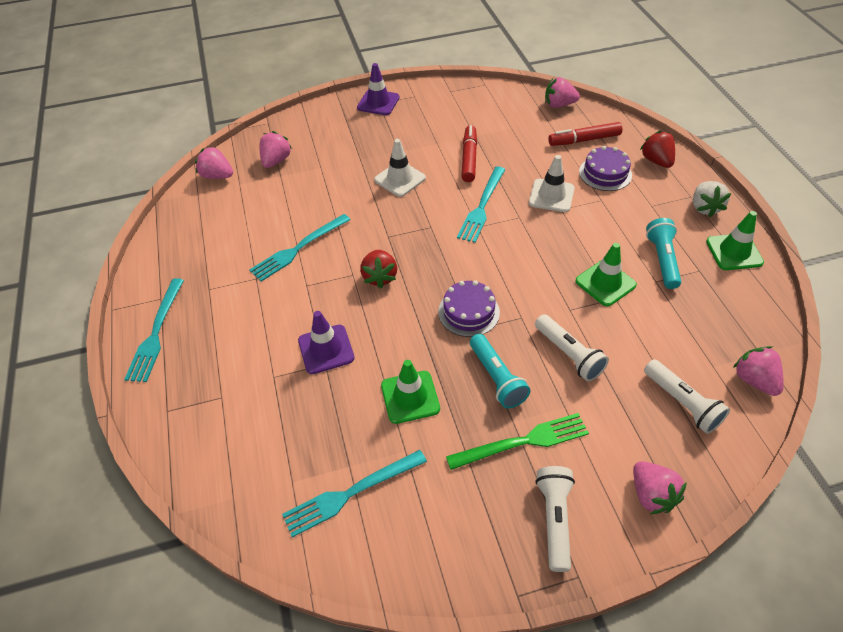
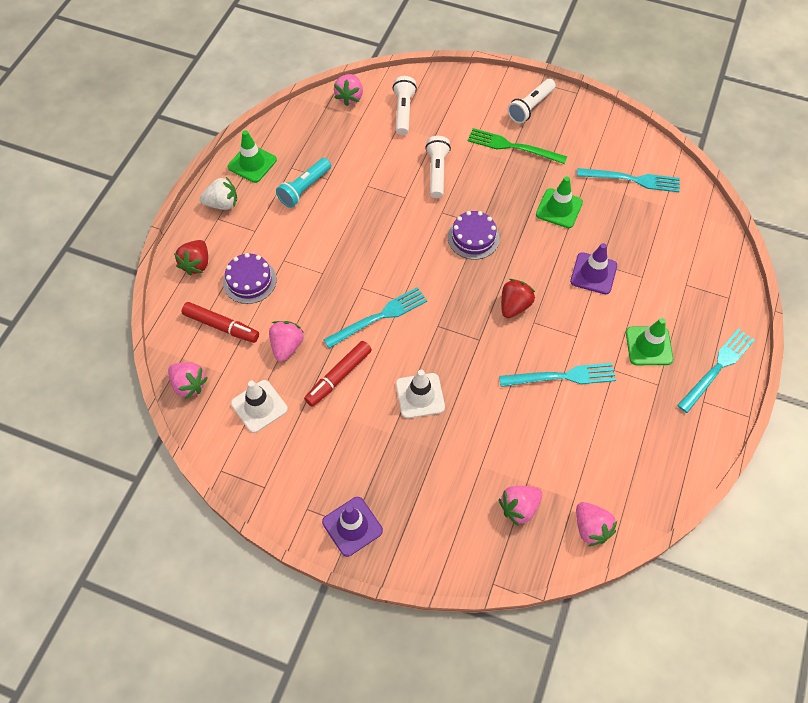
camera: 145 degrees left, 10 degrees up
(497, 378) = (495, 186): turquoise flashlight -> none
(551, 196) = (315, 289): white traffic cone -> white traffic cone (259, 406)
(605, 283) = (361, 198): green traffic cone -> green traffic cone (649, 346)
(651, 495) = (470, 88): pink strawberry -> pink strawberry (287, 346)
(704, 208) = (222, 204): white strawberry -> white strawberry turned 45 degrees clockwise

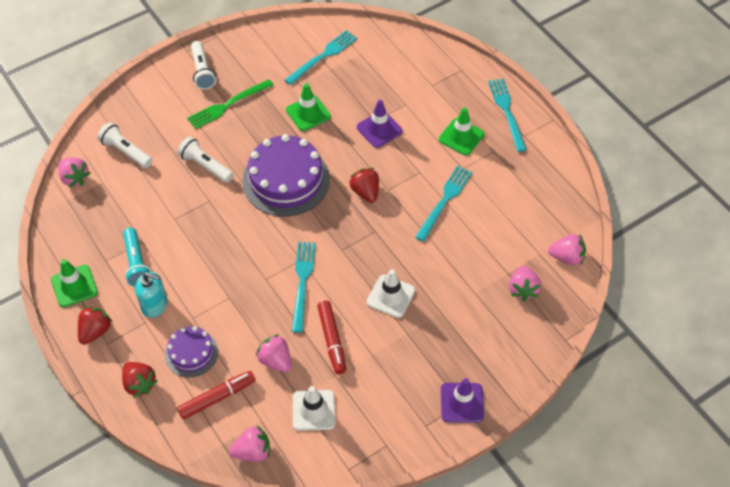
camera: 55 degrees left, 5 degrees down
(222, 204) = (95, 331): white strawberry -> red strawberry
(275, 226) = (154, 305): none -> turquoise soap dispenser
(473, 238) = (286, 180): purple cake -> purple cake, size x1.82

